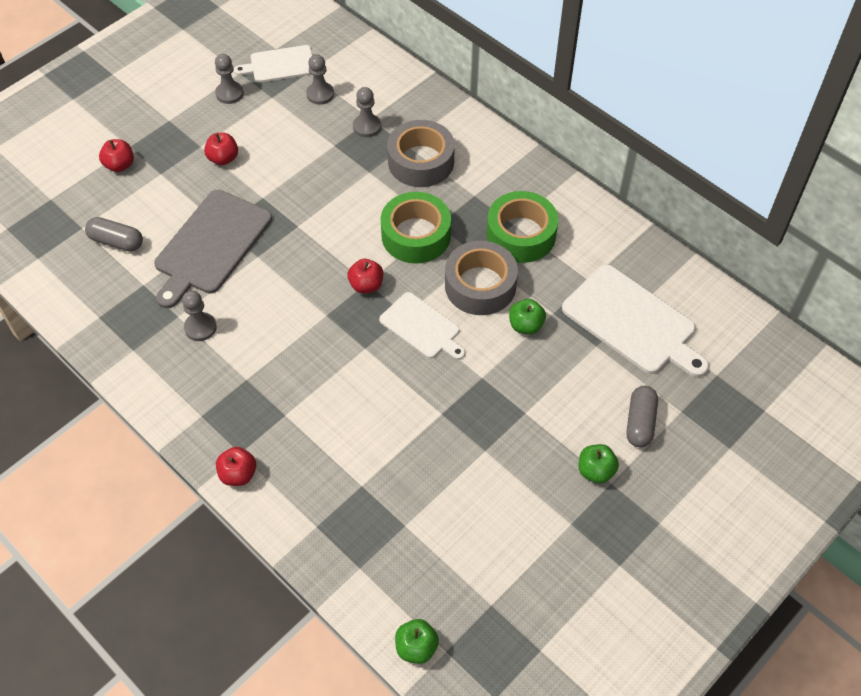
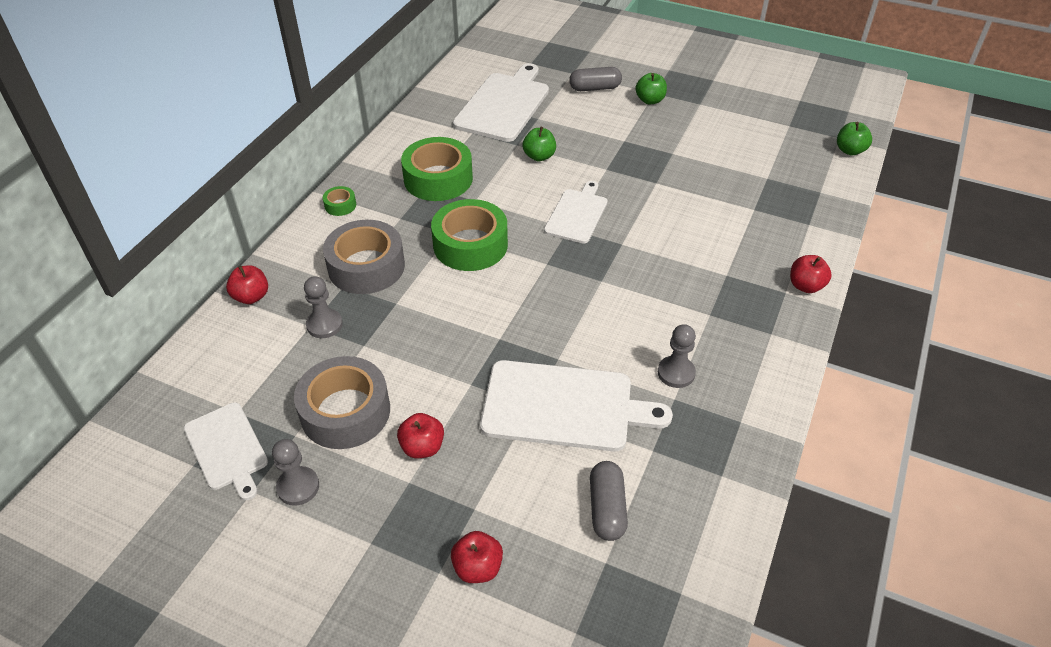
camera: 110 degrees left, 10 degrees down
(211, 245) = (564, 406): grey cutting board -> white cutting board
(320, 94) = (278, 385): grey pawn -> none
(366, 285) = (550, 262): red apple -> red apple (251, 297)
(480, 285) = (510, 190): grey tape -> grey tape (345, 412)
(510, 158) = (340, 205): none -> green tape

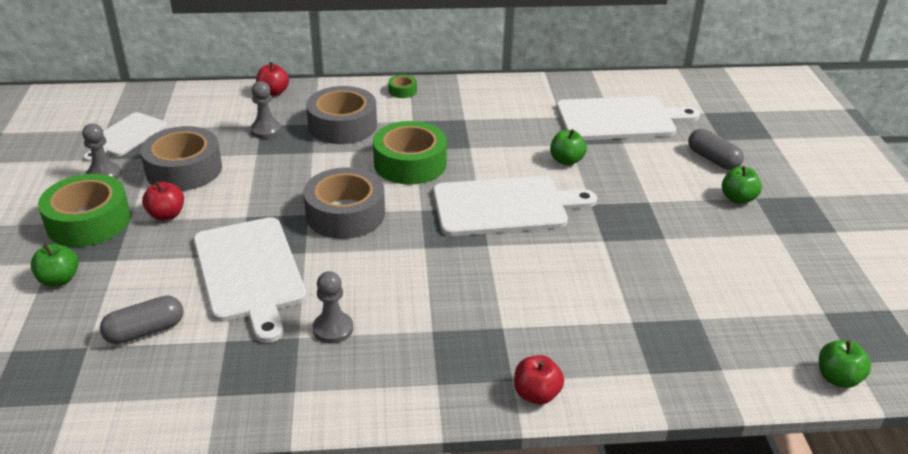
camera: 60 degrees right, 10 degrees down
(438, 179) = (479, 121): green tape -> green tape (89, 221)
(477, 567) = (59, 279): red apple -> green apple
(518, 313) = (345, 214): none -> grey tape
(577, 214) = (505, 206): white cutting board -> white cutting board, size x1.64

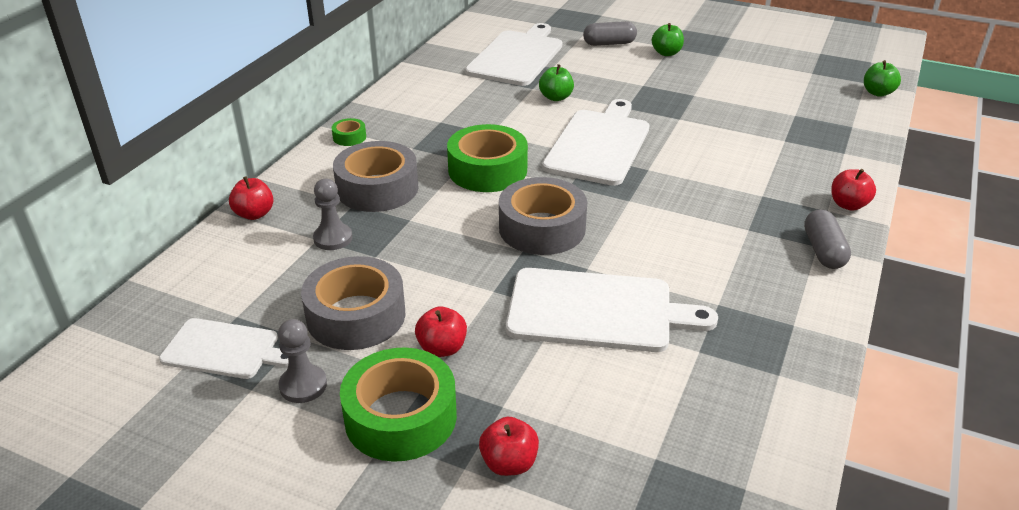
camera: 60 degrees left, 0 degrees up
(59, 279) = (509, 463): green apple -> red apple
(125, 136) = (224, 349): white cutting board -> white cutting board turned 45 degrees counterclockwise
(145, 331) = (652, 406): grey capsule -> grey capsule (823, 251)
(333, 329) = (717, 281): grey pawn -> none

